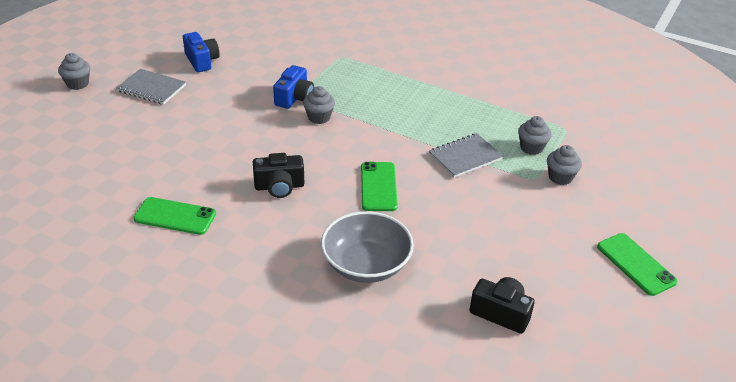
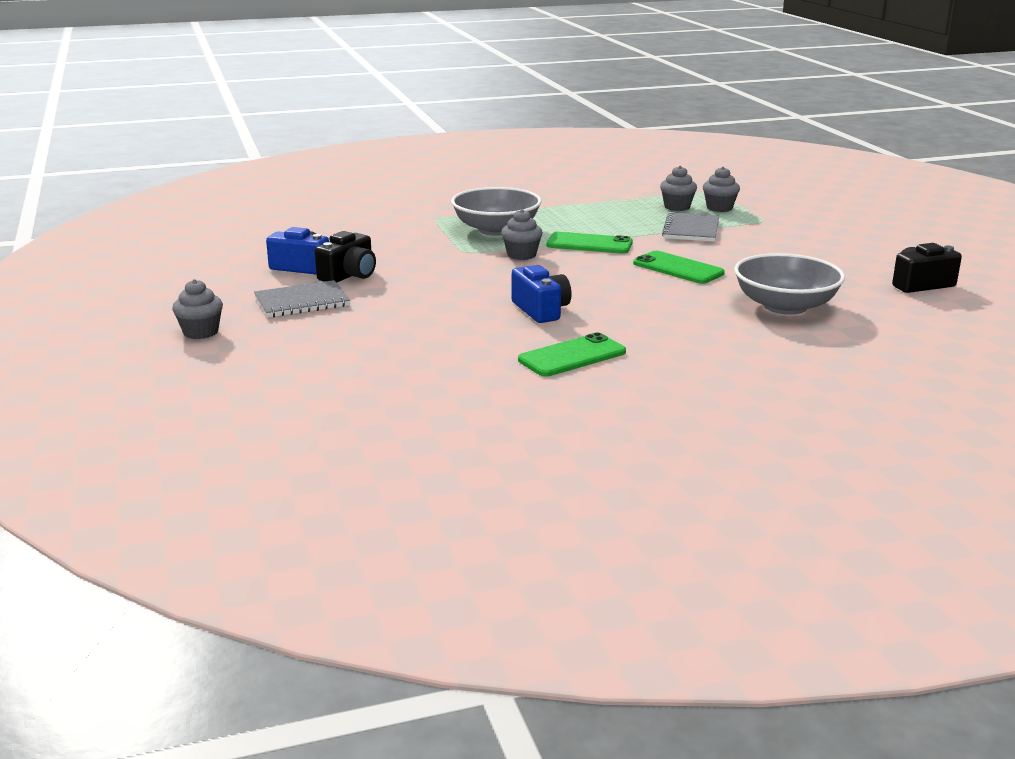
camera: 45 degrees left, 15 degrees down
(279, 187) = (606, 301): black camera -> black camera (349, 275)
(294, 98) = (466, 253): blue camera -> blue camera (541, 310)
(351, 86) = (496, 230): none -> grey bowl
(560, 177) = (776, 213): grey cupcake -> grey cupcake (677, 207)
(635, 264) = (920, 230): green phone -> green phone (589, 244)

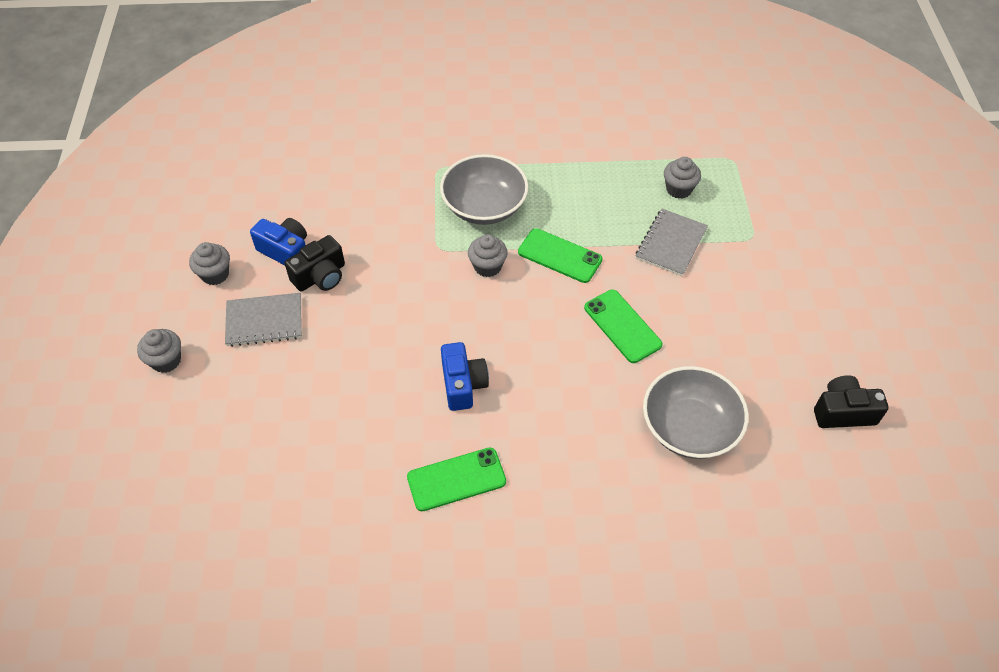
camera: 15 degrees right, 30 degrees up
(719, 208) = (720, 200): grey cupcake -> grey cupcake (215, 274)

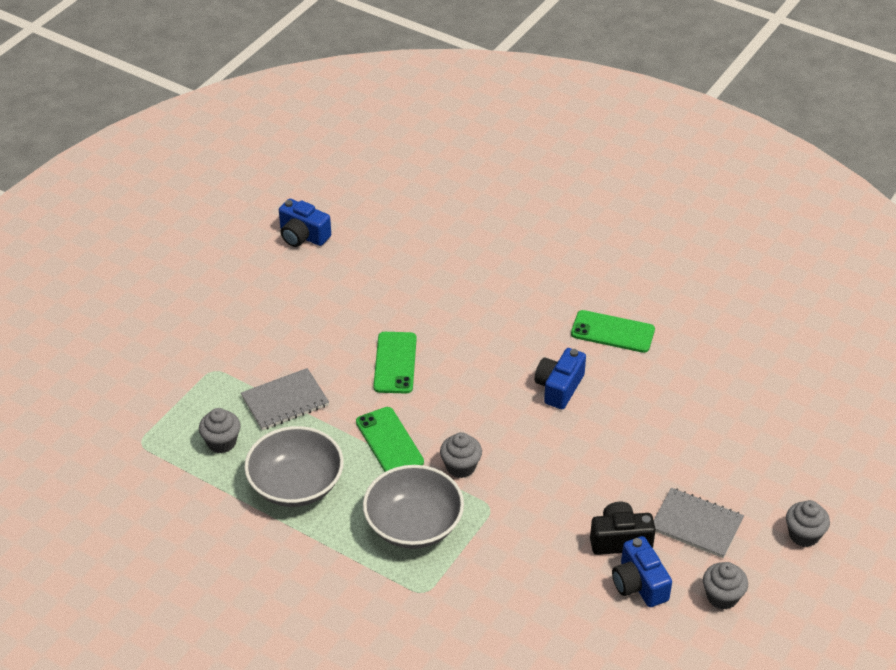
camera: 145 degrees left, 10 degrees down
(689, 427) = (417, 279): grey bowl -> grey bowl (296, 485)
(843, 412) = (303, 236): black camera -> blue camera

